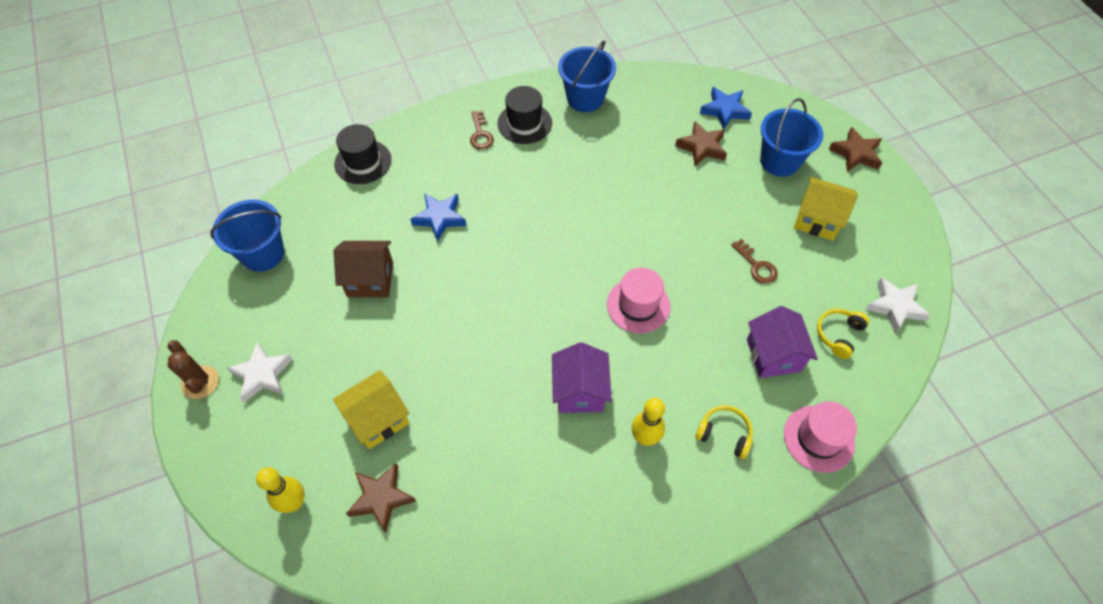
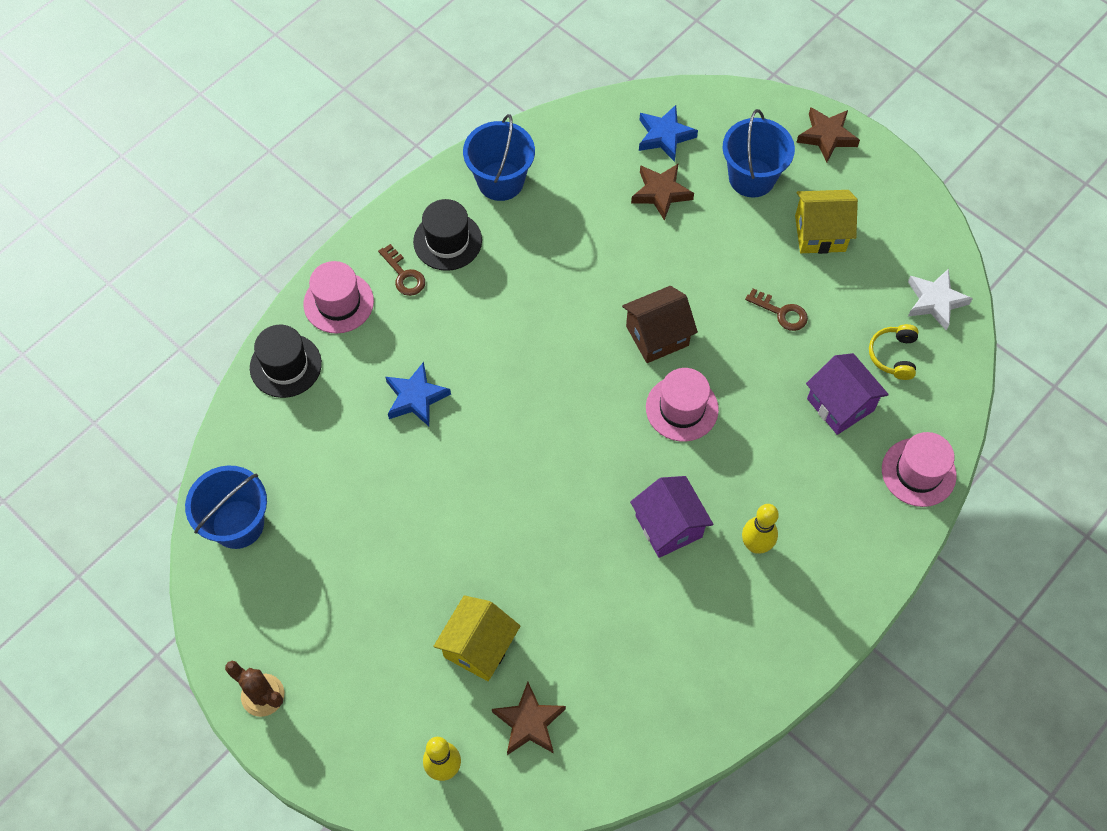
camera: 25 degrees left, 5 degrees up
(262, 374) = (326, 656): white star -> none
(370, 279) = (380, 501): brown house -> brown house (657, 336)
(424, 135) = (338, 302): none -> pink hat
(724, 434) = (829, 507): yellow headphones -> none

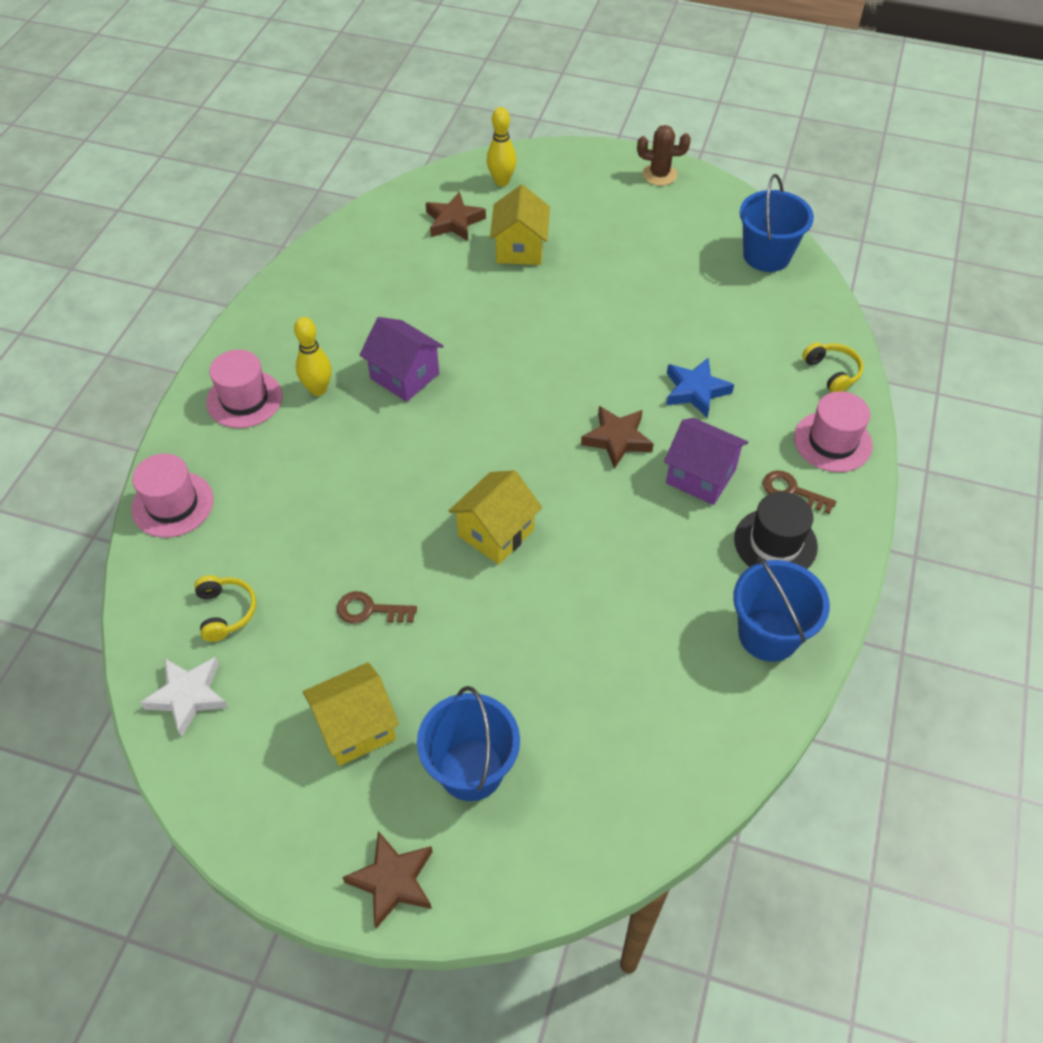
camera: 155 degrees right, 10 degrees down
(285, 365) = (832, 373): black hat -> yellow headphones
(657, 336) = (496, 533): brown house -> yellow house
(661, 193) = (574, 699): brown star -> brown star (617, 439)
(665, 136) = (610, 783): blue star -> none
(682, 408) = (437, 474): pink hat -> pink hat (244, 399)
(840, 404) = (272, 538): purple house -> purple house (700, 476)

